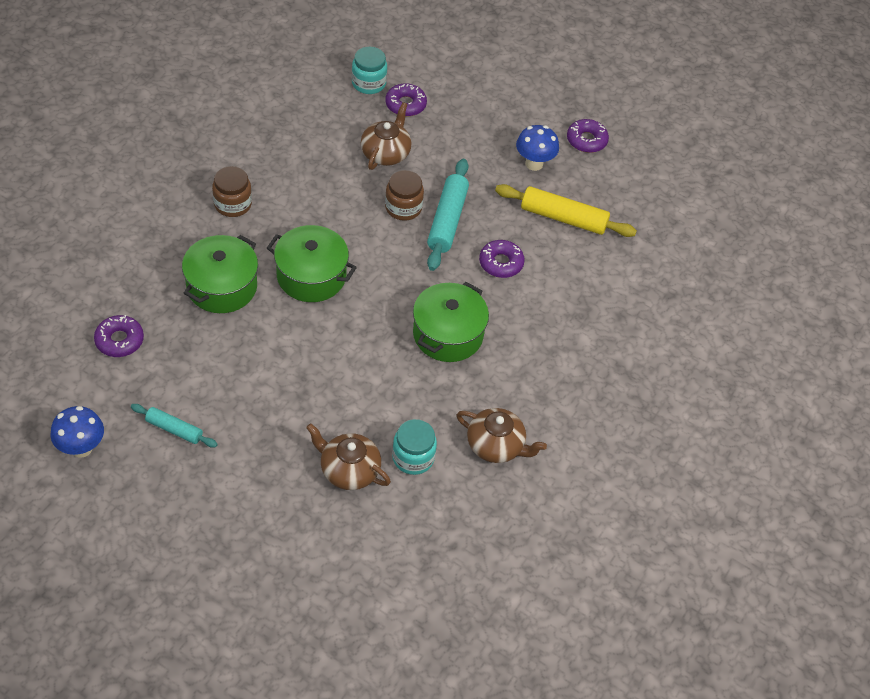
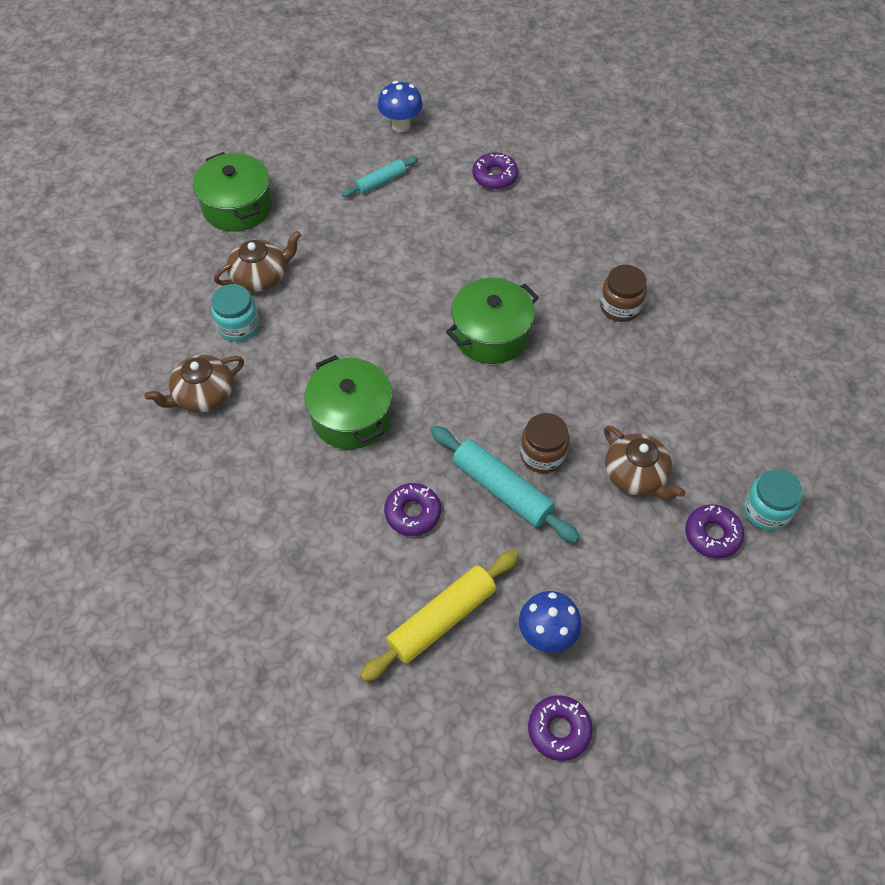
camera: 125 degrees right, 5 degrees up
(222, 286) = (516, 262): green pot -> green pot (237, 206)

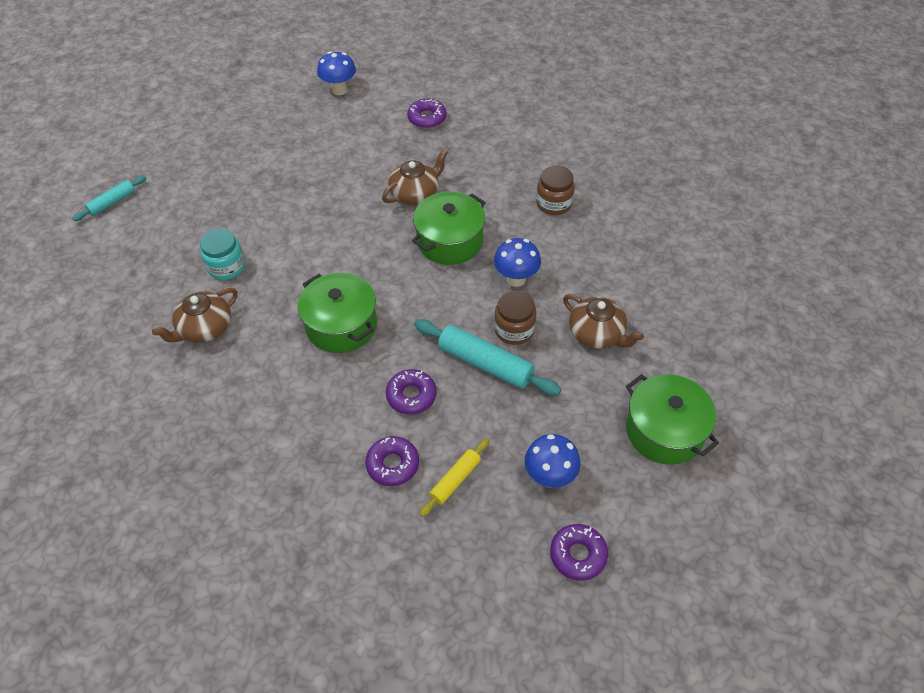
camera: 10 degrees left, 5 degrees down
(237, 206) = (208, 171): green pot -> green pot (664, 431)
(261, 276) = (239, 224): brown teapot -> brown teapot (415, 193)
(381, 182) = (330, 135): turquoise rolling pin -> turquoise rolling pin (112, 202)
(442, 619) = (455, 480): yellow rolling pin -> yellow rolling pin, size x0.58
(557, 393) = (516, 279): none -> blue mushroom
(712, 535) = (672, 371): purple donut -> purple donut (393, 464)
(766, 510) = (711, 344): turquoise jar -> none

